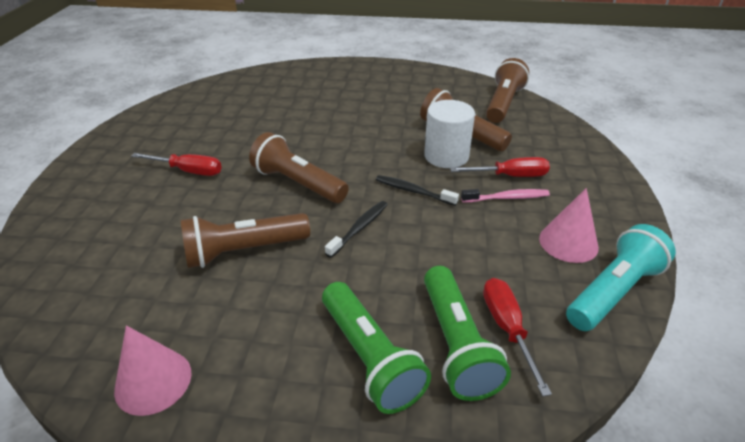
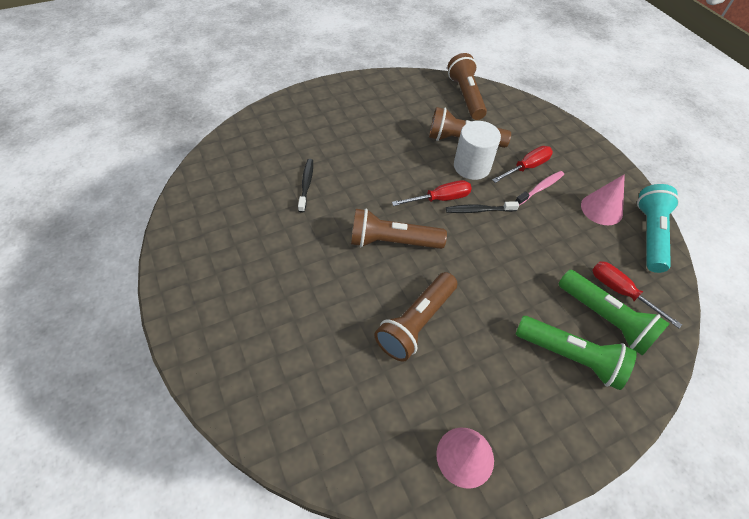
camera: 35 degrees left, 15 degrees up
(188, 171) = (291, 271): red screwdriver -> red screwdriver (440, 199)
(359, 228) = (474, 261): black toothbrush -> black toothbrush (306, 184)

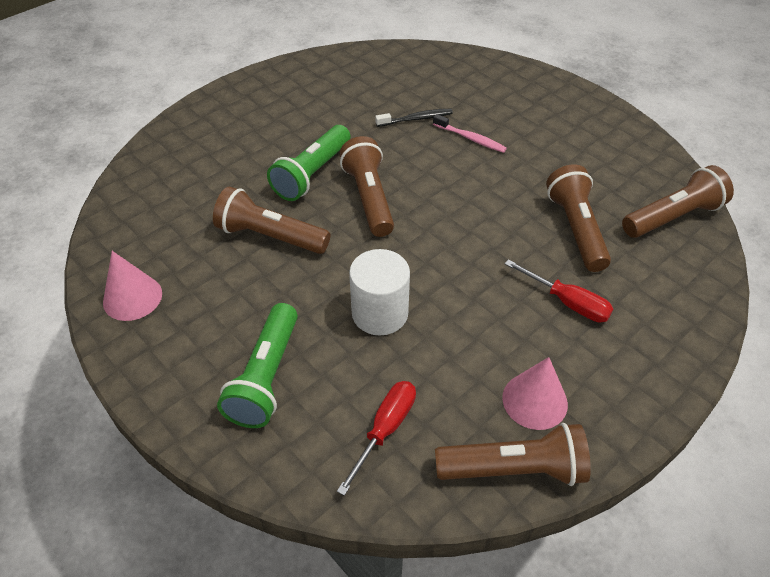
camera: 75 degrees right, 5 degrees down
(440, 199) = (455, 225): red screwdriver -> none
(471, 166) = (530, 245): white cylinder -> white cylinder (380, 313)
(478, 210) = (455, 263): black toothbrush -> none
(540, 188) = (534, 322): pink toothbrush -> pink toothbrush (470, 138)
(605, 319) = (333, 412): green flashlight -> green flashlight (312, 174)
(649, 235) = (514, 469): turquoise flashlight -> brown flashlight

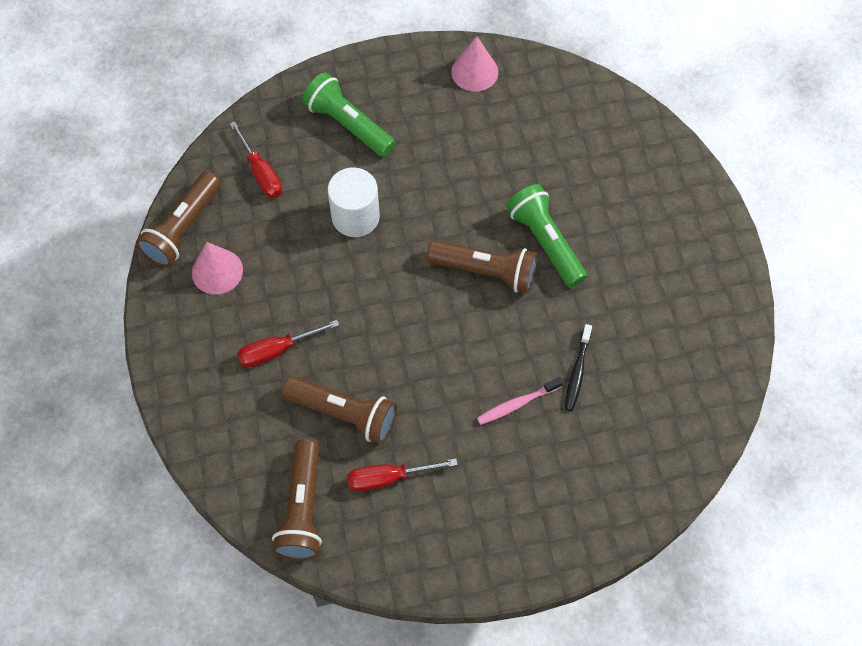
camera: 120 degrees right, 15 degrees up
(270, 236) = (484, 179): brown flashlight -> none
(596, 181) = (388, 478): none -> red screwdriver

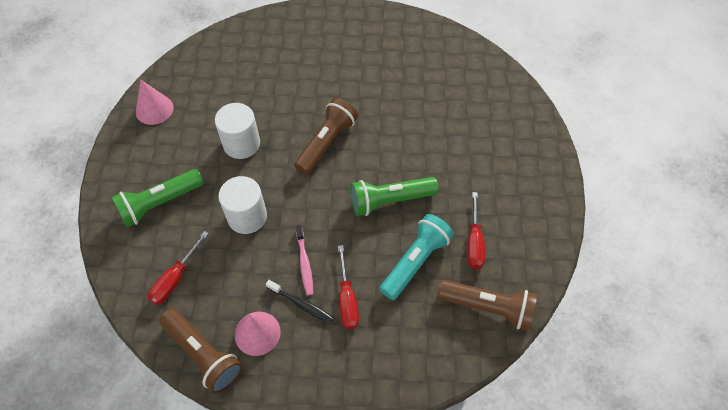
camera: 75 degrees left, 5 degrees down
(261, 173) = (175, 279): red screwdriver -> red screwdriver turned 135 degrees clockwise
(343, 413) = (415, 261): brown flashlight -> turquoise flashlight
(454, 179) = (241, 144): none -> white cylinder
(517, 404) = (435, 149): pink toothbrush -> pink toothbrush (304, 263)
(545, 242) = (316, 103): green flashlight -> green flashlight (390, 200)
(577, 372) = (420, 110): black toothbrush -> black toothbrush (302, 304)

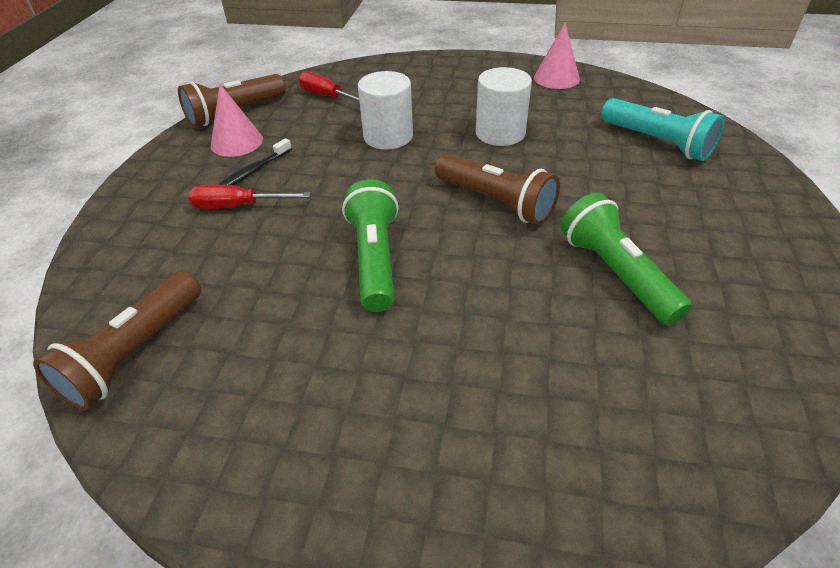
camera: 100 degrees right, 15 degrees down
(160, 203) = (422, 86): green flashlight -> green flashlight (616, 273)
(304, 263) = (305, 175): pink toothbrush -> none
(415, 261) = (258, 276): turquoise flashlight -> turquoise flashlight (657, 142)
(474, 242) = (258, 355): red screwdriver -> none

